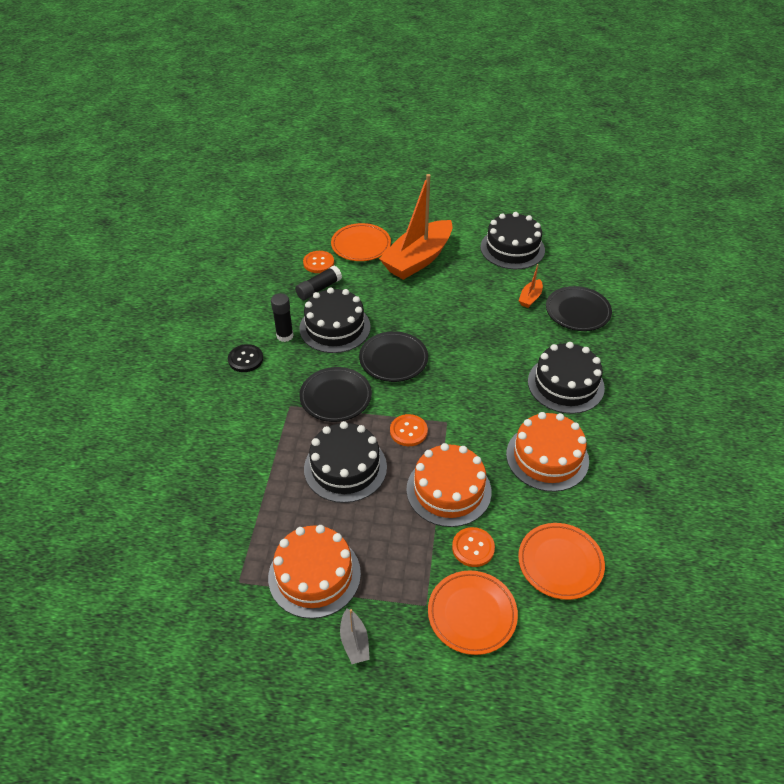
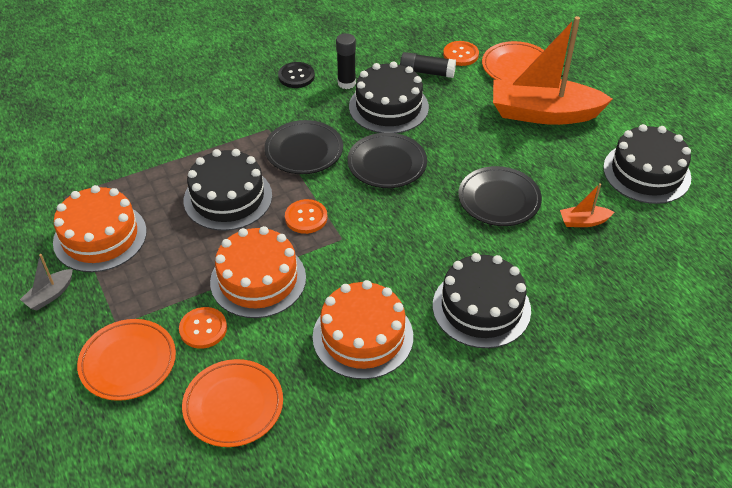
camera: 55 degrees right, 0 degrees up
(577, 311) = (607, 270): black plate -> black plate (499, 199)

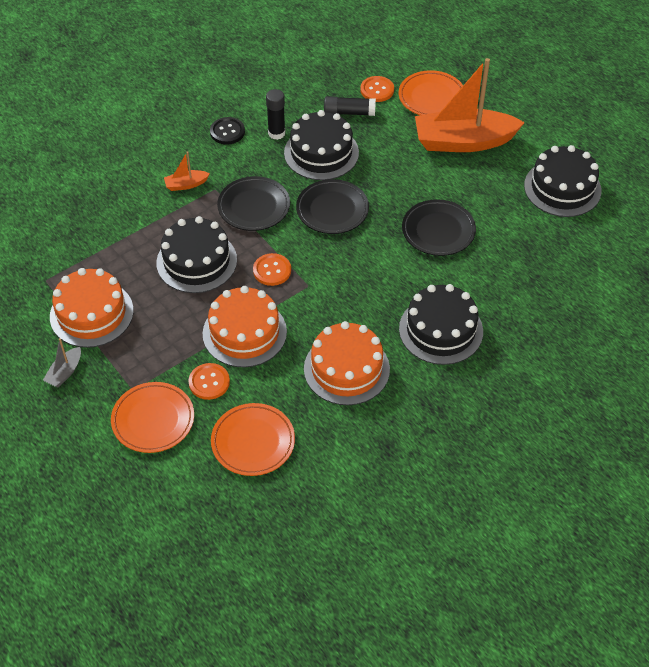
camera: 10 degrees left, 5 degrees up
(583, 221) = (514, 241): orange boat -> orange boat (186, 184)

